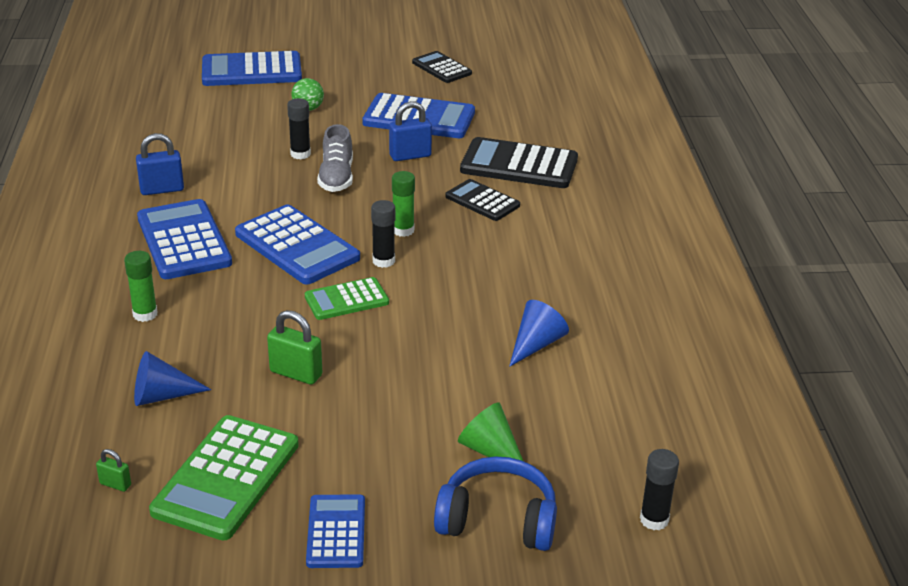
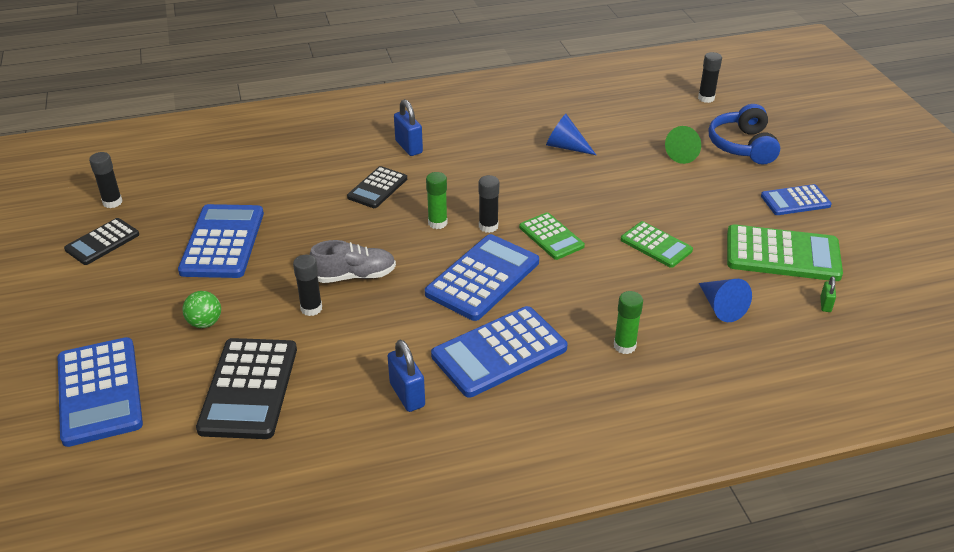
camera: 100 degrees left, 5 degrees up
(296, 373) = (656, 245): green padlock -> green calculator
(410, 156) = (303, 237): blue padlock -> blue padlock (409, 147)
(502, 71) = (112, 202): none -> black glue stick
(519, 165) = (310, 175): black calculator -> black calculator (249, 388)

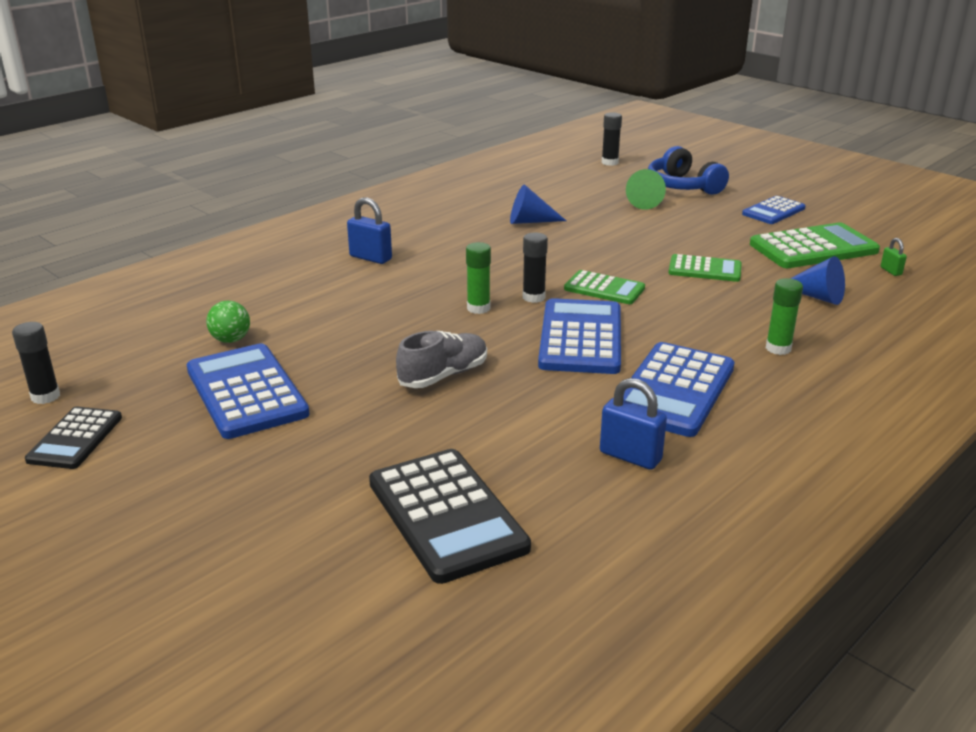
camera: 30 degrees left, 10 degrees down
(99, 392) = (249, 591): blue calculator -> none
(205, 323) = (314, 472): green ball -> green ball (231, 340)
(311, 308) = (430, 418): black glue stick -> none
(377, 188) = (377, 298): black calculator -> none

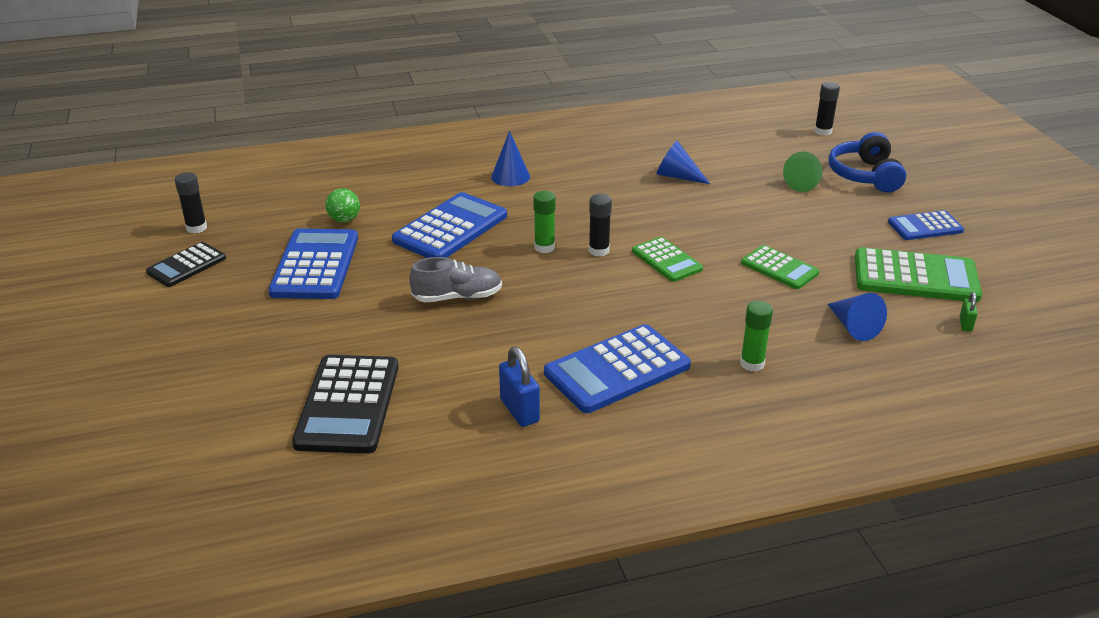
camera: 30 degrees right, 5 degrees up
(370, 258) = (510, 176): blue padlock -> blue cone
(581, 338) = (595, 299): blue calculator -> blue calculator (450, 228)

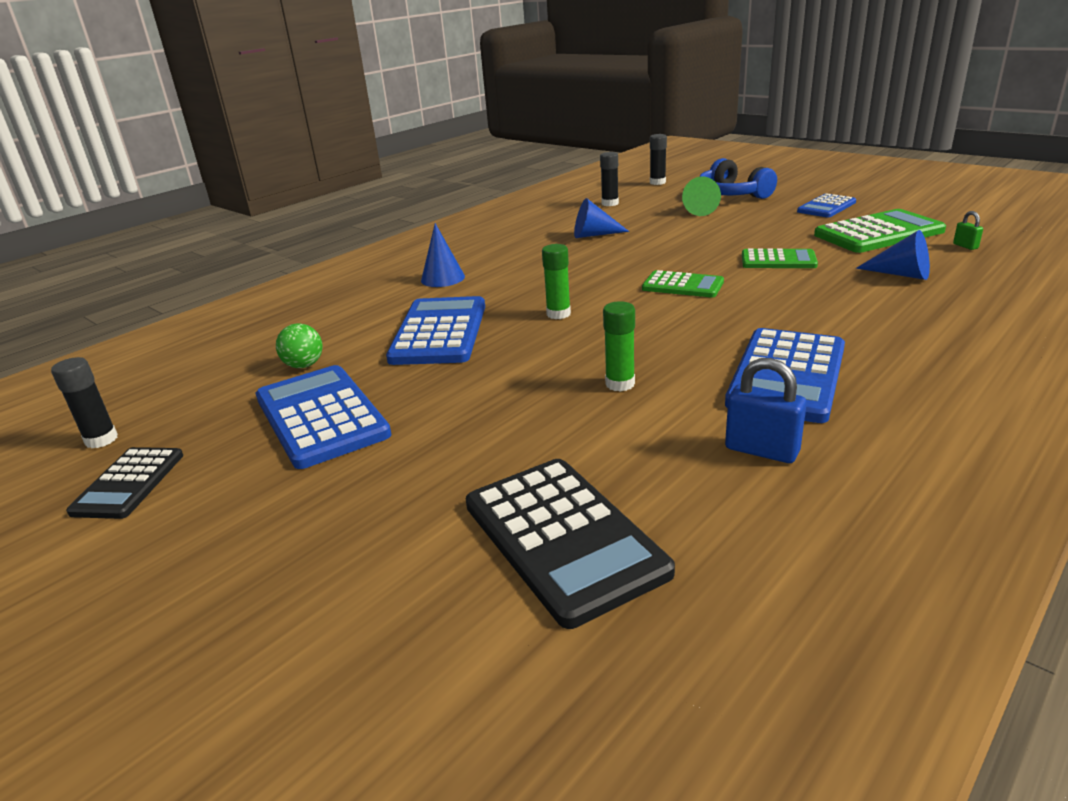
camera: 30 degrees left, 5 degrees down
(457, 297) = (533, 381): grey shoe -> none
(599, 250) = (613, 299): black glue stick -> black glue stick (610, 203)
(752, 364) = (882, 325): green glue stick -> green glue stick (620, 384)

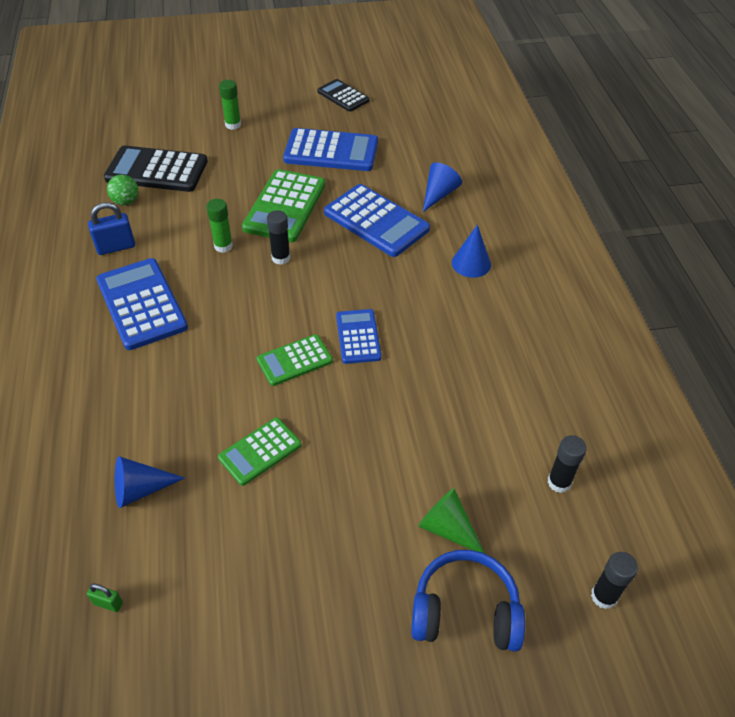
camera: 125 degrees right, 20 degrees up
(101, 440) = (394, 96): black glue stick -> black glue stick (281, 258)
(304, 365) = (398, 163): green ball -> green ball (126, 201)
(558, 314) = (334, 277): green glue stick -> green glue stick (233, 125)
(594, 235) = (468, 398): blue cone -> blue cone (438, 194)
(826, 207) = (320, 642): blue calculator -> blue calculator (358, 337)
(878, 233) = (211, 584): green calculator -> green calculator (284, 206)

